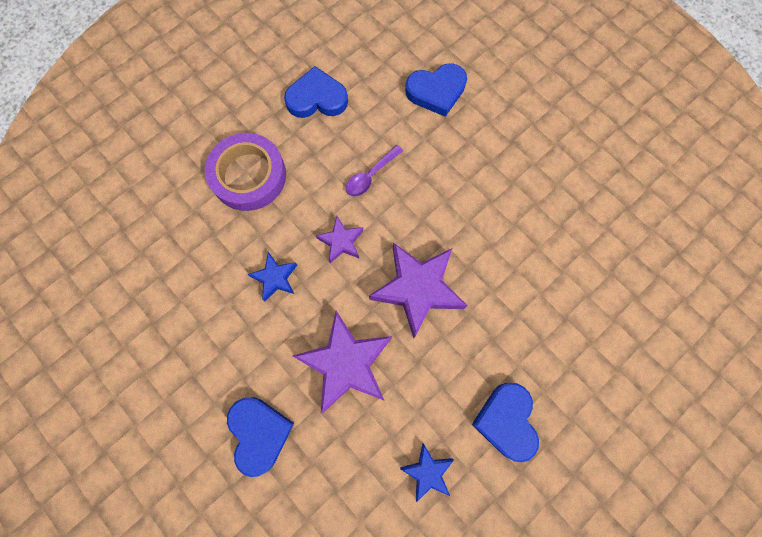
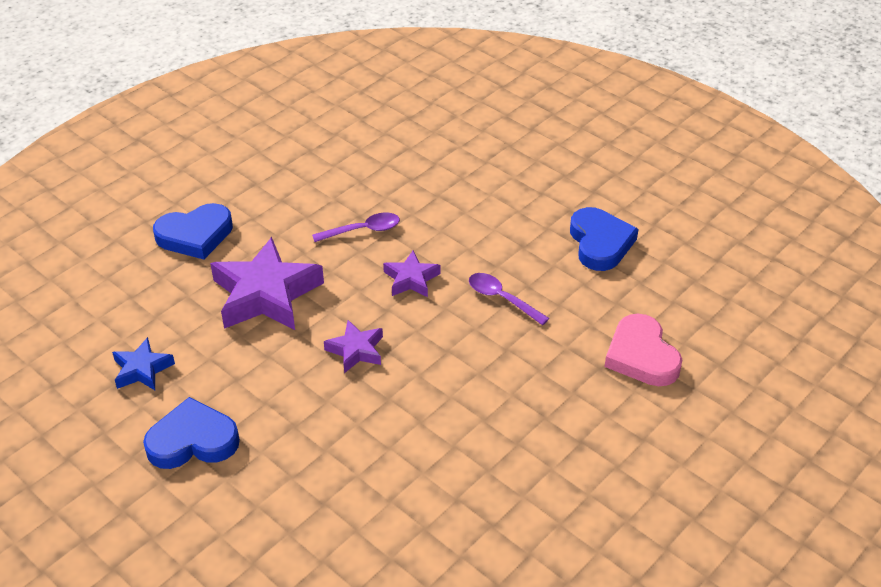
camera: 85 degrees right, 30 degrees down
(248, 176) = (484, 197): purple tape -> none
(275, 278) = (363, 230): blue star -> purple spoon
(417, 289) = (356, 350): purple star -> purple star, size x0.52
(436, 91) = (641, 356): blue heart -> pink heart

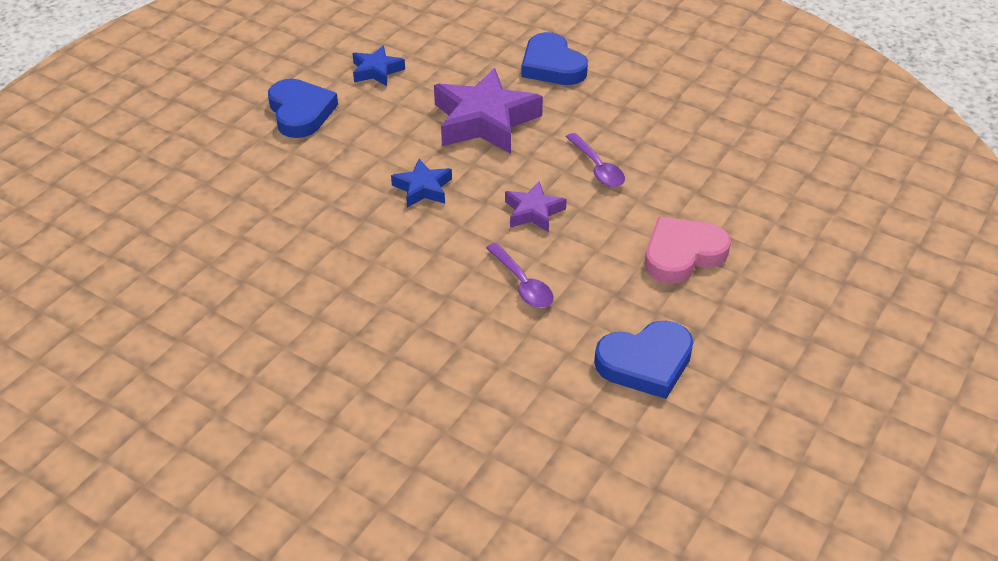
camera: 80 degrees right, 0 degrees up
(356, 350) = (423, 188): purple star -> blue star
(501, 298) = (522, 284): purple spoon -> purple spoon turned 120 degrees clockwise
(641, 356) = (458, 413): pink heart -> pink heart (682, 254)

